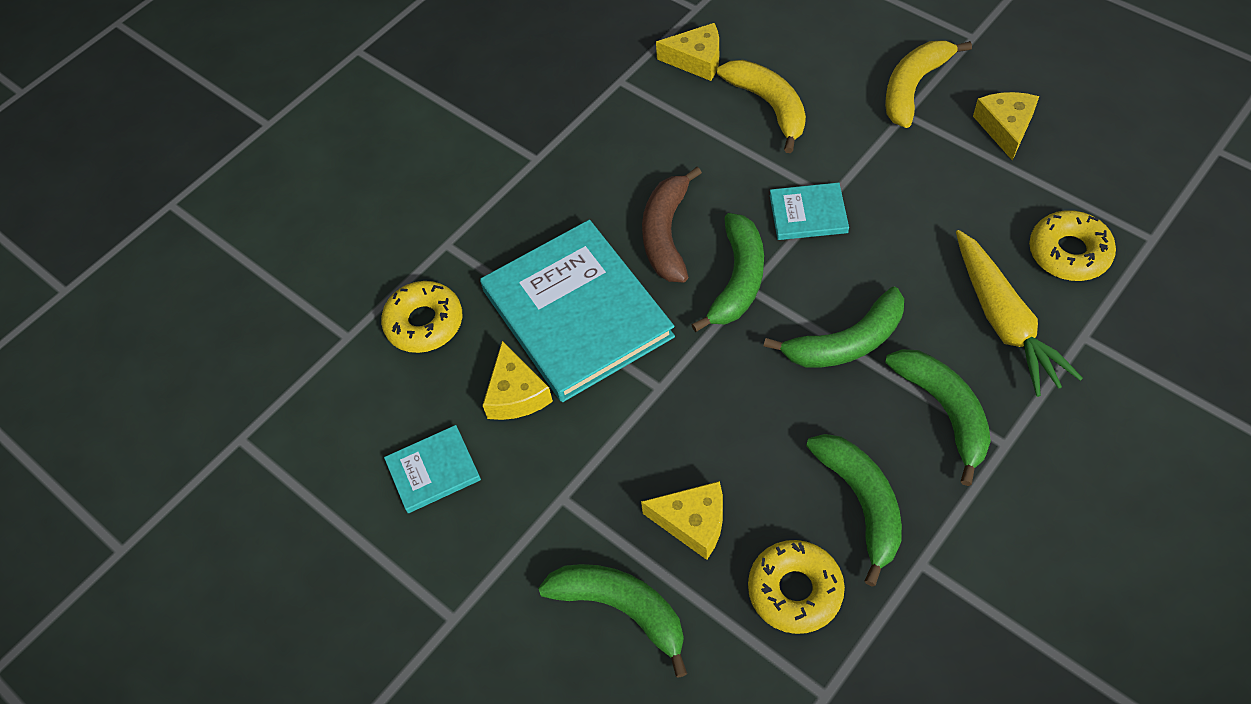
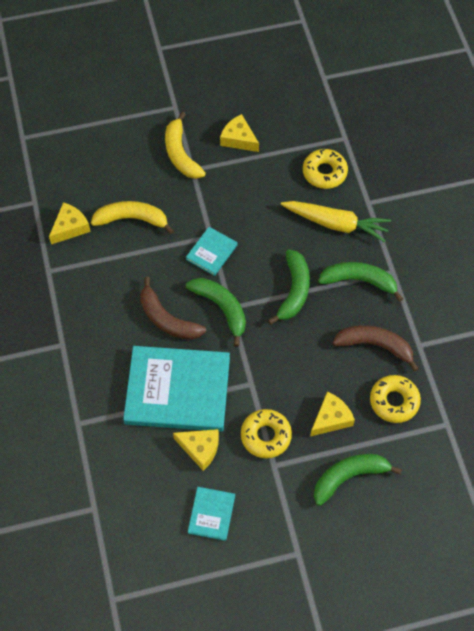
camera: 60 degrees left, 5 degrees up
(424, 323) = (119, 465): yellow donut -> yellow donut (266, 436)
(861, 503) = (375, 345): green banana -> brown banana

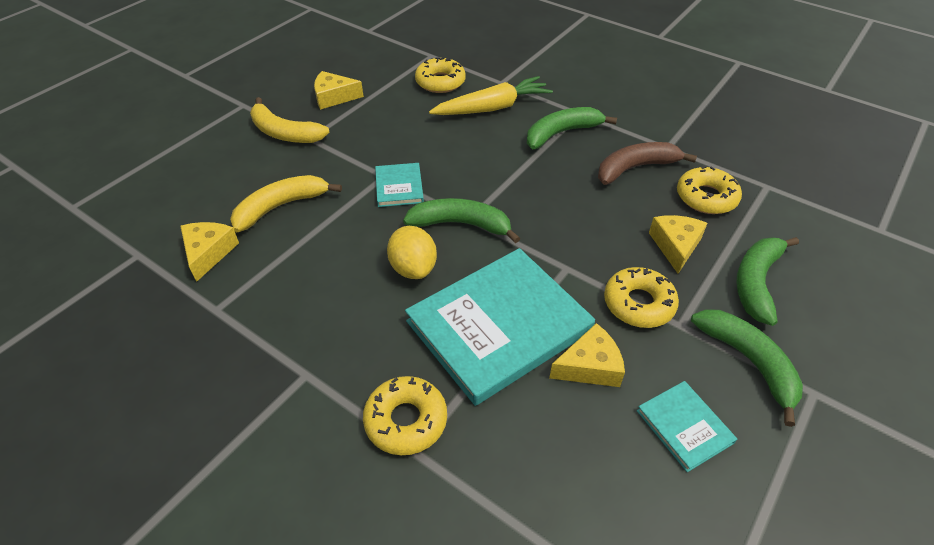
camera: 40 degrees left, 15 degrees down
(87, 406) = (406, 420): none -> yellow donut
(167, 319) = (413, 268): brown banana -> yellow lemon
(294, 290) = (514, 171): green banana -> green banana (748, 362)

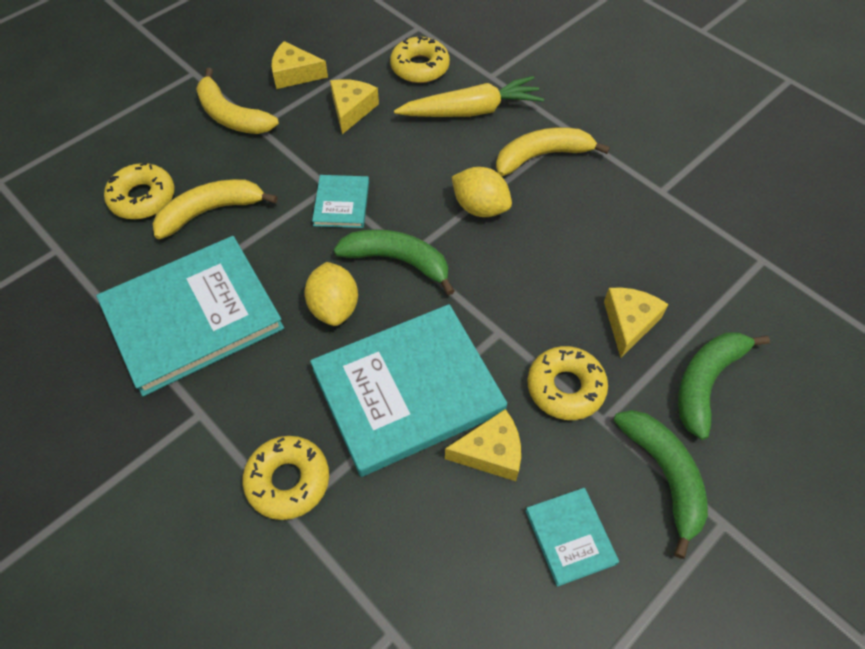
camera: 10 degrees right, 10 degrees up
(208, 253) = (127, 257): yellow cheese -> yellow cheese (351, 109)
(281, 293) = (192, 316): none -> turquoise book
(521, 176) = (480, 207): none -> yellow lemon
(561, 133) = (542, 156): green banana -> yellow banana
(635, 168) = (614, 215): brown banana -> none
(706, 197) = (685, 265): yellow donut -> yellow donut (142, 198)

